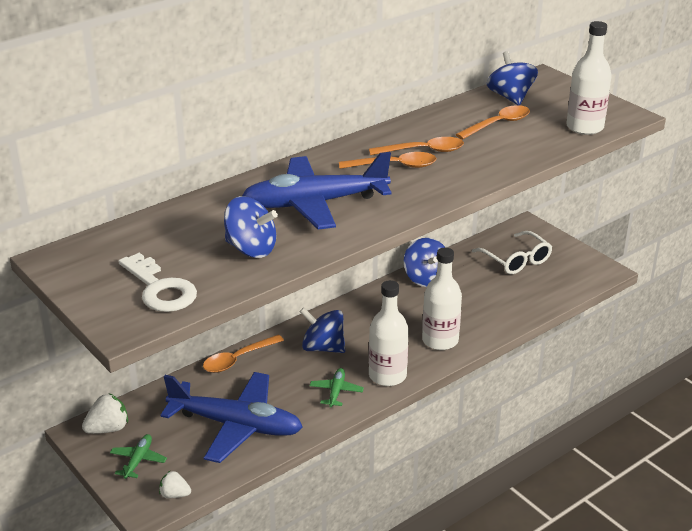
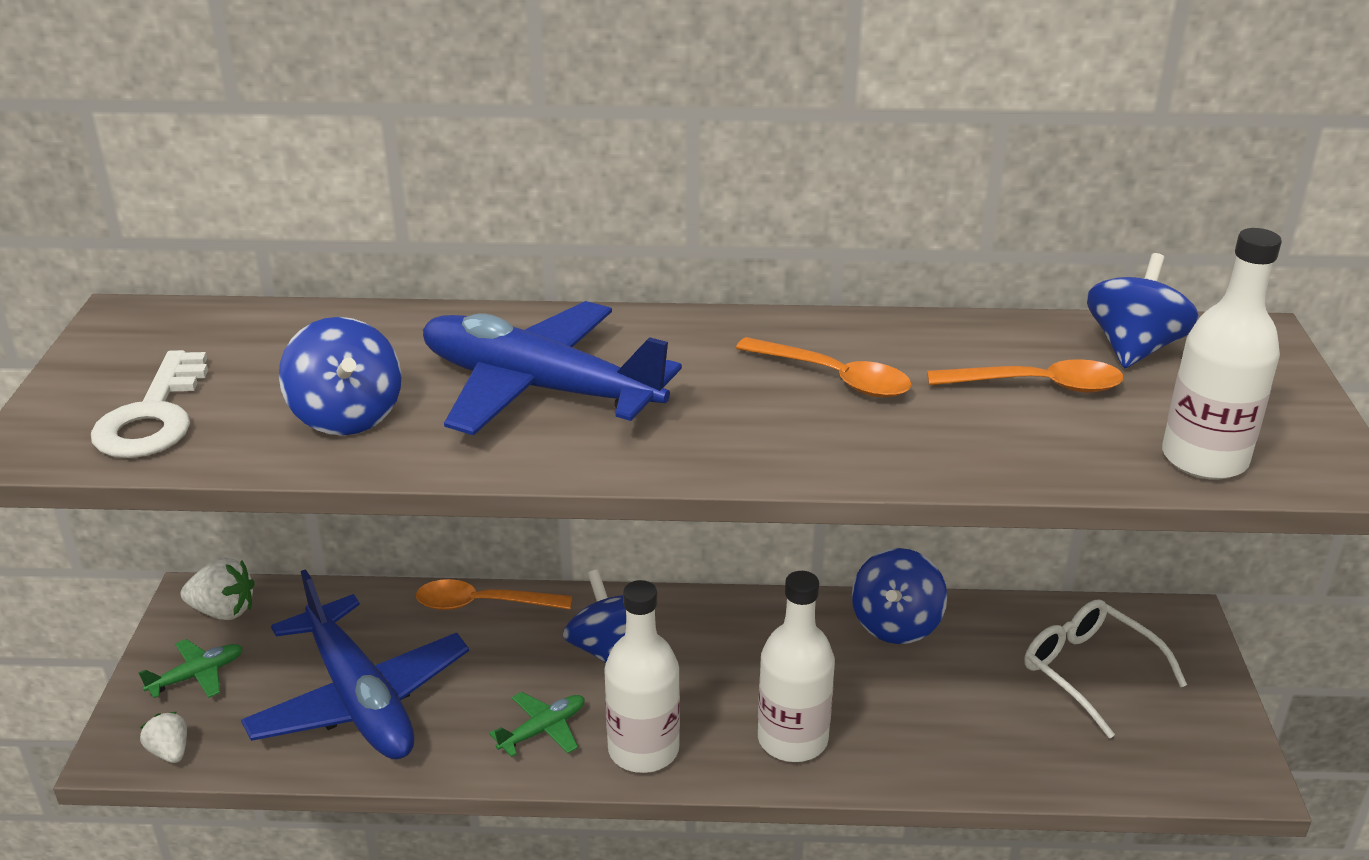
camera: 40 degrees right, 0 degrees up
(394, 166) = (749, 382): orange spoon -> none
(516, 260) = (1089, 671): white glasses -> white glasses turned 135 degrees clockwise

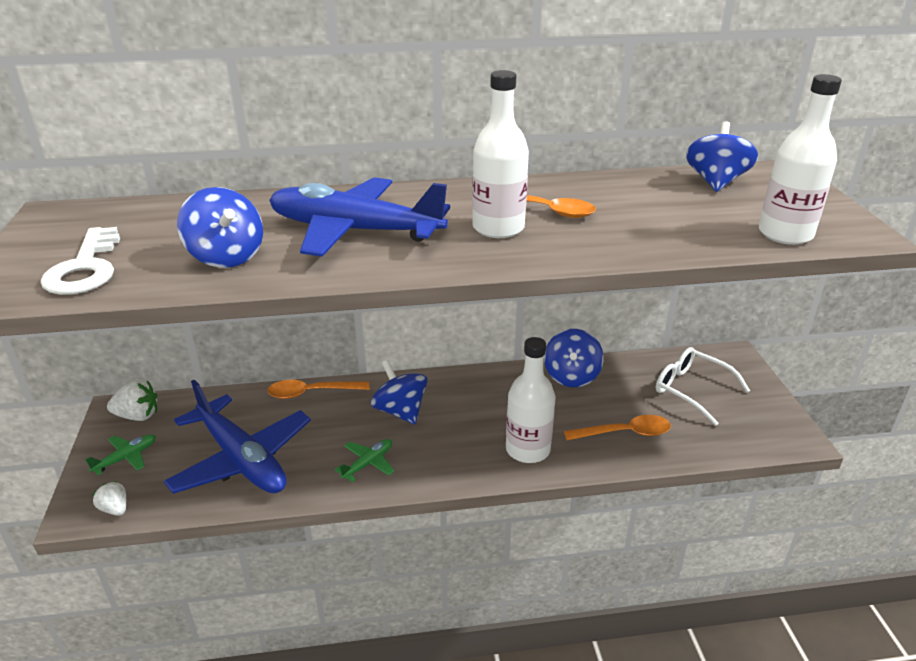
camera: 10 degrees left, 0 degrees up
(643, 749) = (436, 467): white bottle -> white bottle (498, 228)
(1037, 386) = (668, 205): orange spoon -> orange spoon (624, 433)

